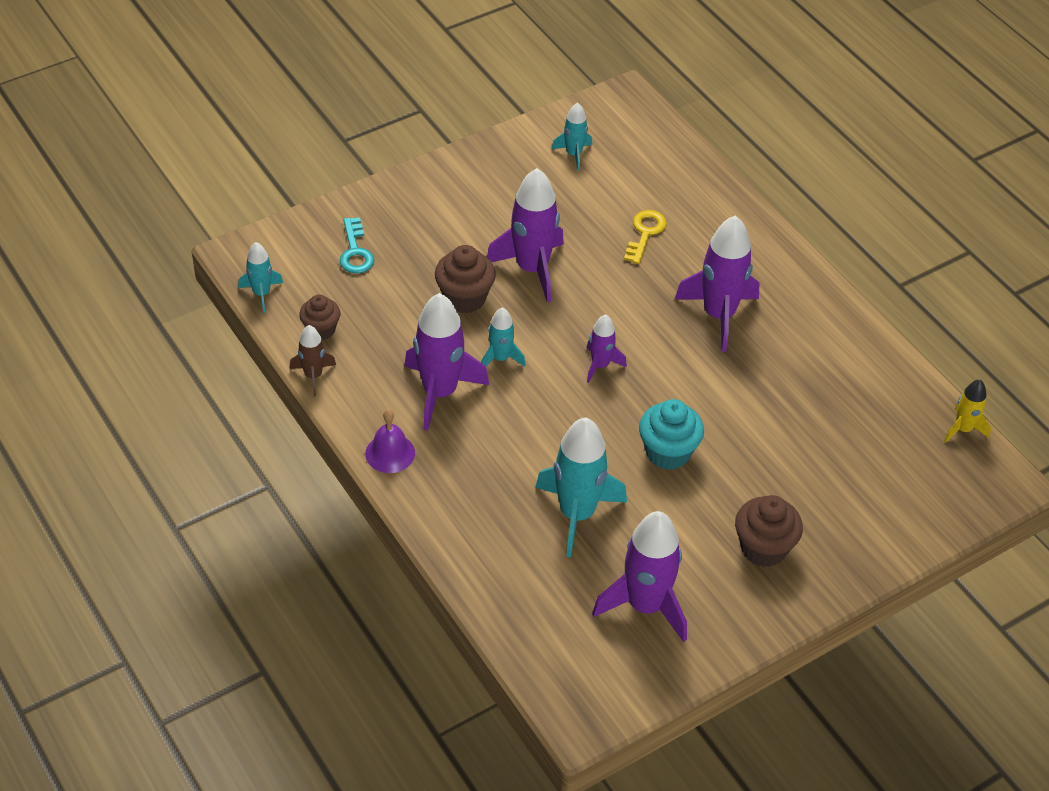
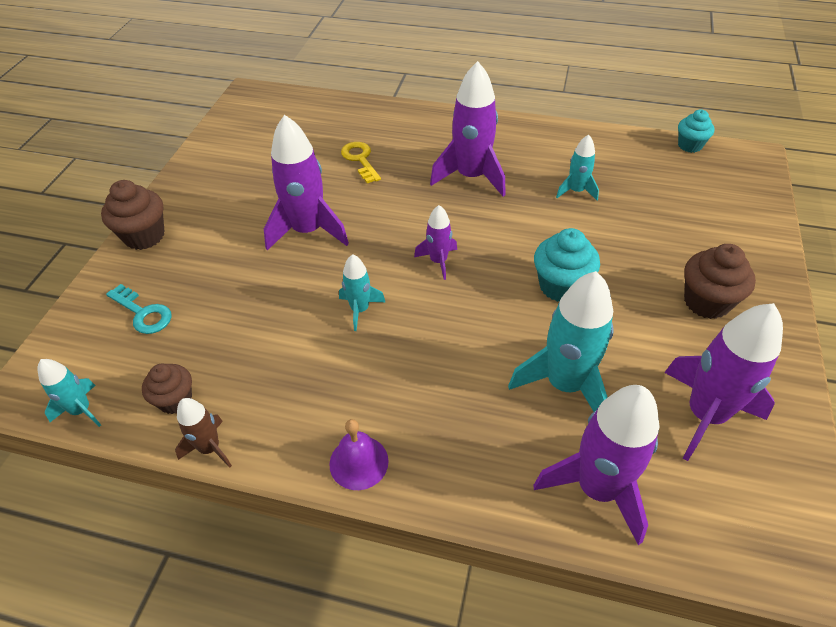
camera: 40 degrees left, 0 degrees up
(440, 392) = (342, 373): purple rocket -> purple rocket (597, 488)
(465, 298) = (279, 285): brown cupcake -> brown cupcake (144, 236)
(574, 154) = (252, 143): turquoise rocket -> turquoise rocket (576, 191)
(963, 429) = (689, 145): yellow rocket -> turquoise cupcake

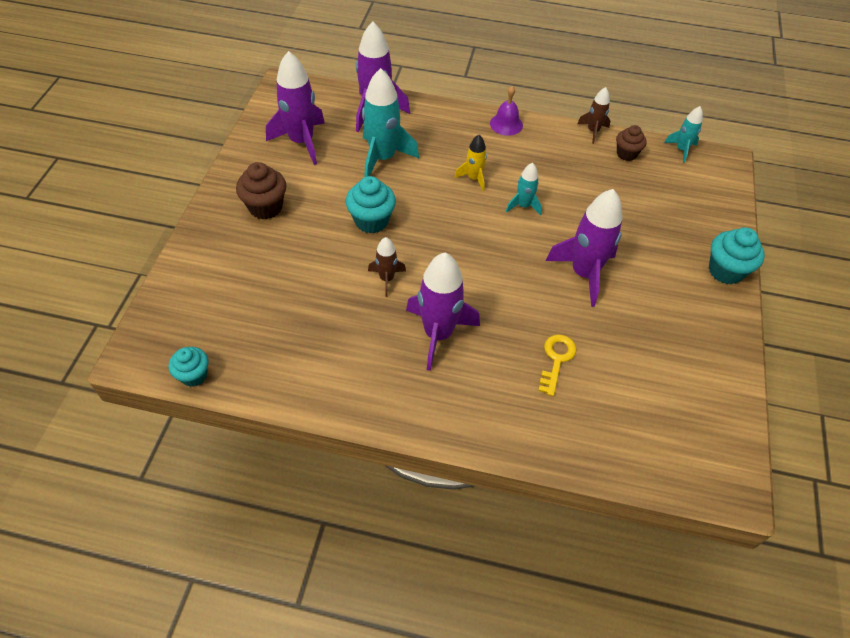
camera: 175 degrees right, 5 degrees up
(143, 313) = (682, 206): turquoise key -> none
(144, 236) = (725, 271): brown cupcake -> turquoise cupcake
(360, 160) = (556, 360): yellow key -> yellow key turned 135 degrees counterclockwise
(424, 351) = (473, 178): none -> yellow rocket
(438, 261) = (467, 243): purple rocket -> none
(530, 222) = (387, 279): none -> brown rocket
(576, 191) = (336, 313): turquoise rocket -> none

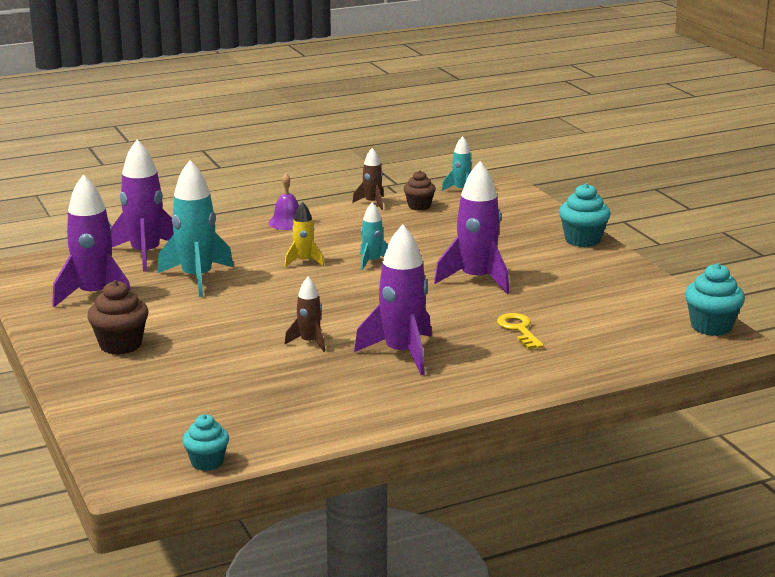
camera: 35 degrees left, 30 degrees down
(371, 221) = (243, 316): turquoise cupcake -> turquoise cupcake (711, 327)

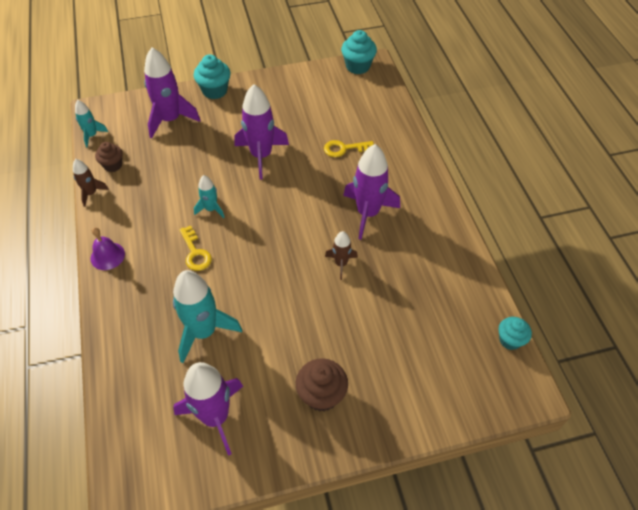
camera: 80 degrees left, 30 degrees up
(146, 254) = (135, 371): purple rocket -> purple rocket (170, 120)
(304, 261) = (195, 252): yellow rocket -> yellow key

